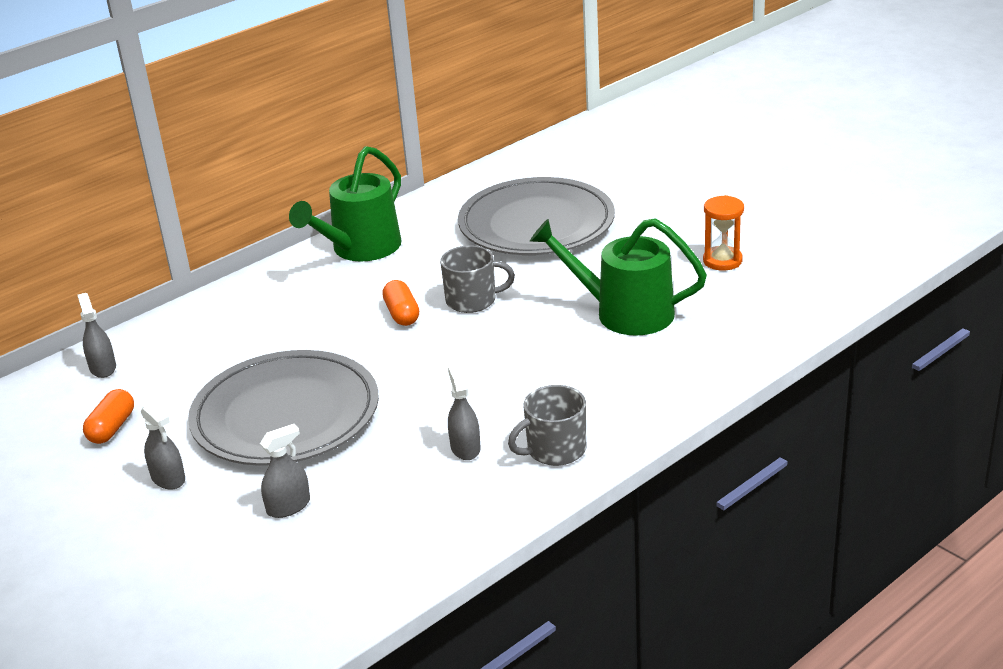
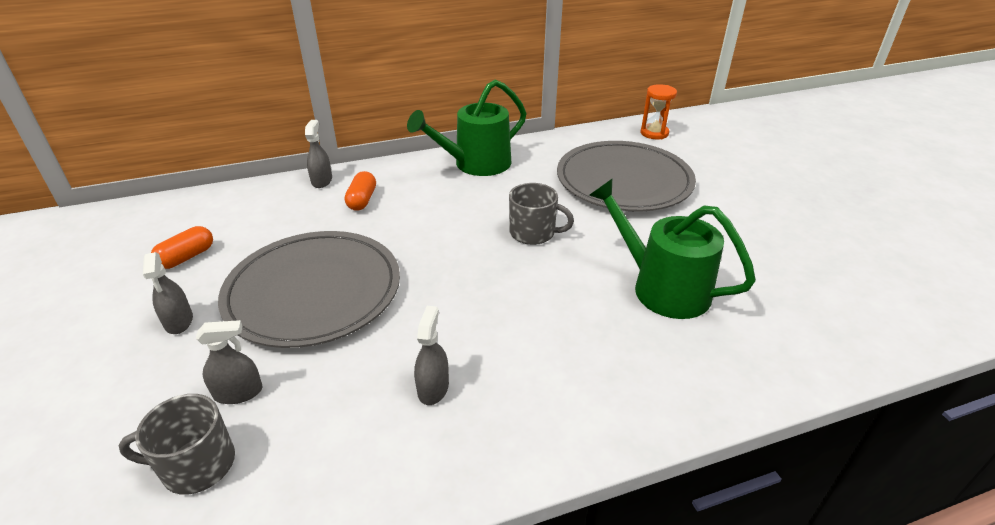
camera: 20 degrees right, 5 degrees up
(103, 368) = (229, 204): grey spray bottle -> grey spray bottle (322, 181)
(402, 314) = (469, 227): orange capsule -> orange capsule (362, 200)
(555, 450) = (516, 426): grey mug -> grey mug (196, 465)
(722, 261) = (780, 262): orange hourglass -> orange hourglass (654, 133)

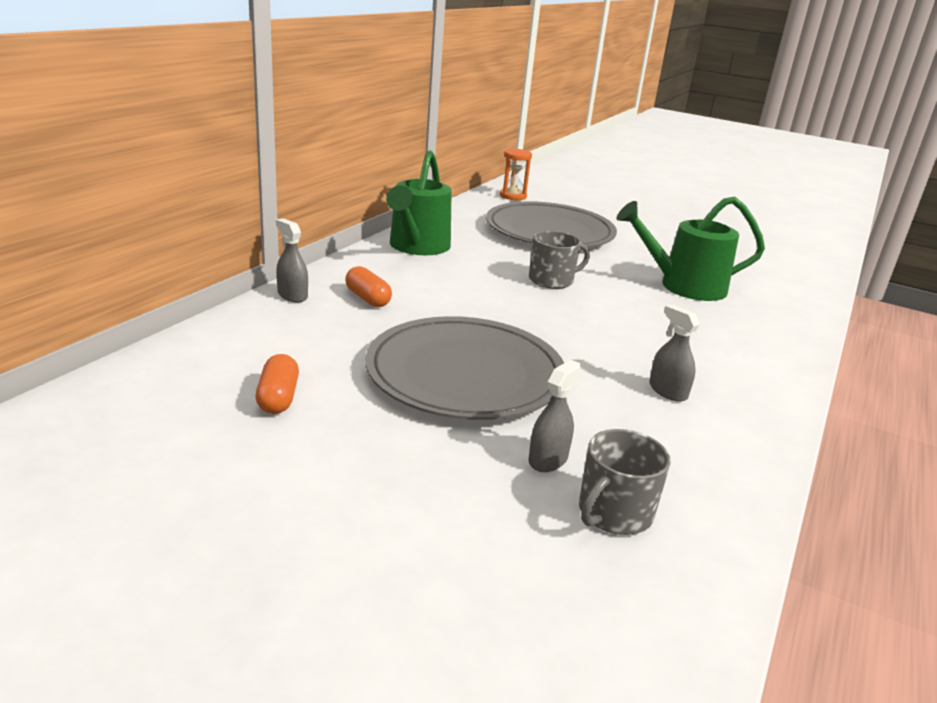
camera: 45 degrees left, 10 degrees down
(179, 321) = (386, 443): grey spray bottle -> none

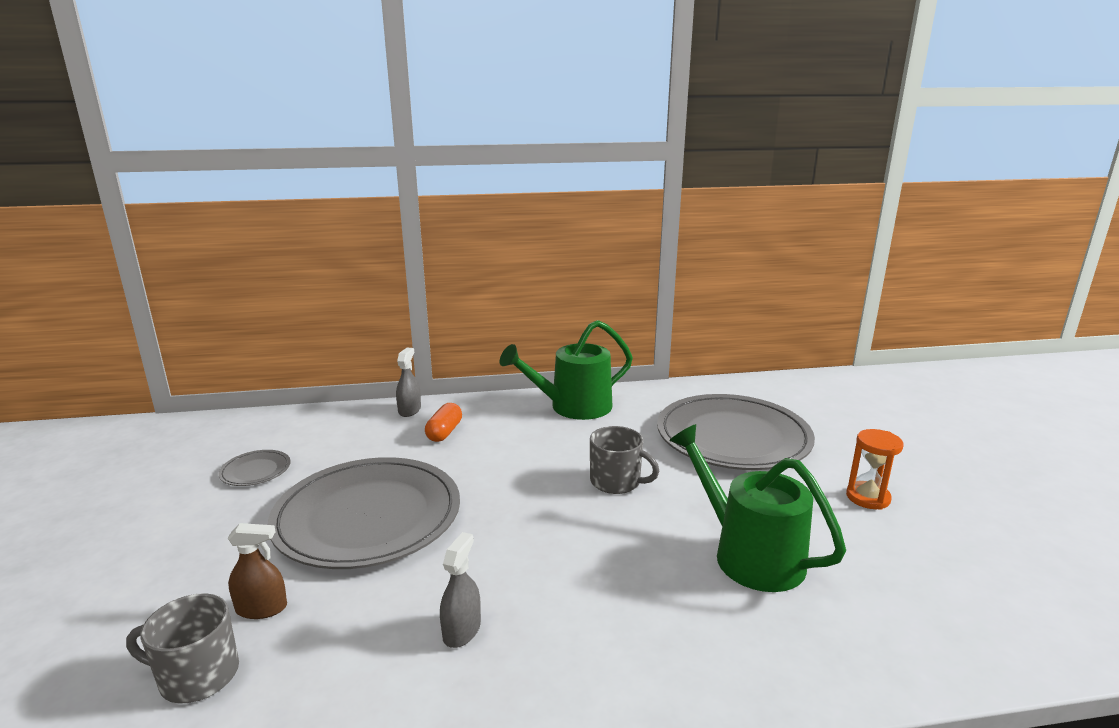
camera: 55 degrees right, 5 degrees down
(278, 398) = (255, 471): orange capsule -> grey plate
(513, 196) = (780, 391): orange hourglass -> orange hourglass (868, 497)
(548, 459) = (261, 608): grey spray bottle -> brown spray bottle

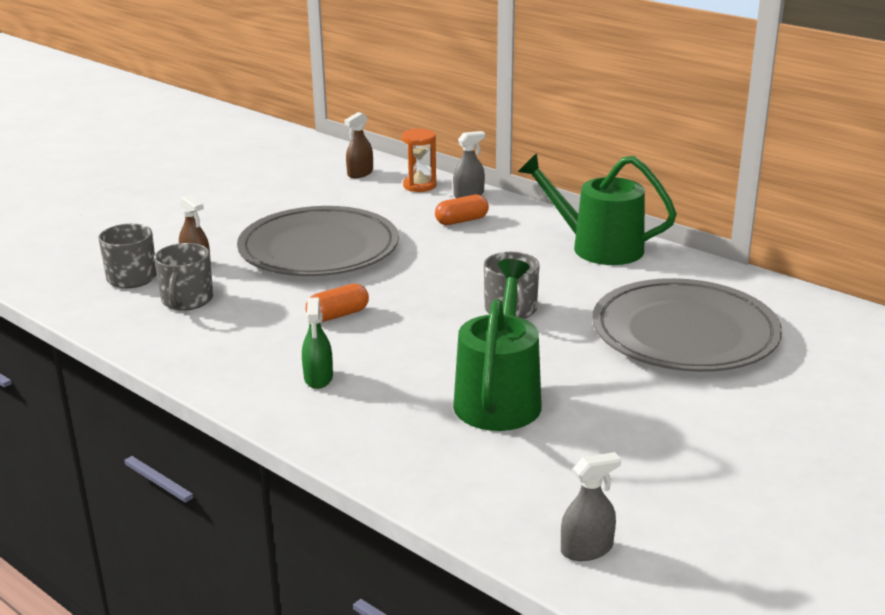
camera: 50 degrees right, 5 degrees up
(255, 471) = (308, 192): grey plate -> none
(277, 432) = (360, 173): none -> brown spray bottle
(325, 655) = (187, 300): none -> grey mug
(461, 630) = (260, 328): grey spray bottle -> grey spray bottle (586, 549)
(506, 568) = (338, 315): none -> orange capsule
(608, 640) = (318, 378): none -> green spray bottle
(868, 497) = (692, 429): orange hourglass -> orange hourglass (419, 186)

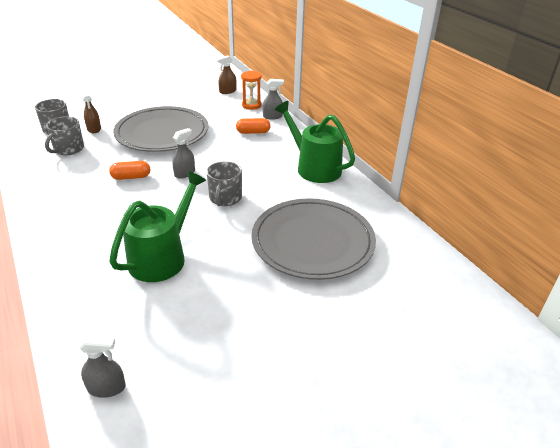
camera: 20 degrees right, 10 degrees up
(318, 378) = (82, 215): green spray bottle -> none
(416, 293) = (184, 173): none -> grey spray bottle

